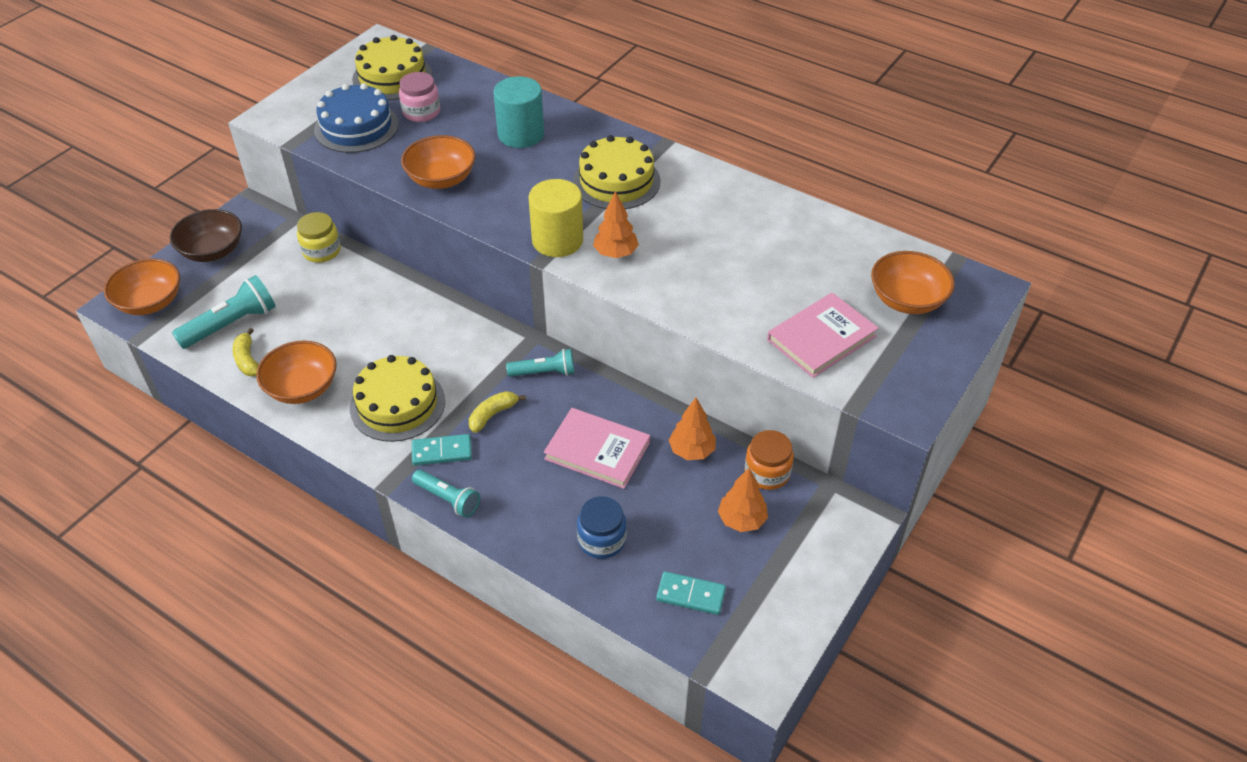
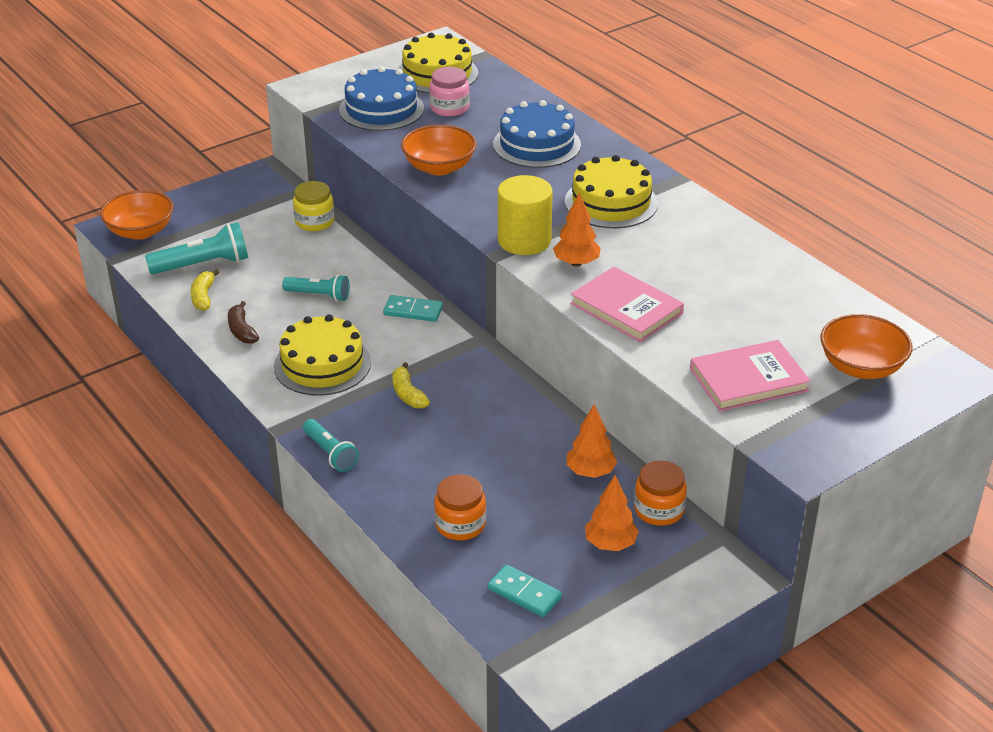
camera: 20 degrees right, 10 degrees down
(212, 251) = (215, 201): brown bowl -> none
(302, 388) = (242, 330): orange bowl -> brown banana
(442, 452) = (344, 413): turquoise domino -> turquoise domino (413, 311)
(492, 415) = (408, 394): yellow banana -> yellow banana turned 90 degrees counterclockwise
(521, 134) = (536, 144): turquoise cylinder -> blue cake
(544, 372) = (476, 370): turquoise flashlight -> turquoise flashlight (319, 295)
(597, 450) = (495, 449): pink book -> pink book (626, 308)
(602, 540) = (460, 524): blue jar -> orange jar

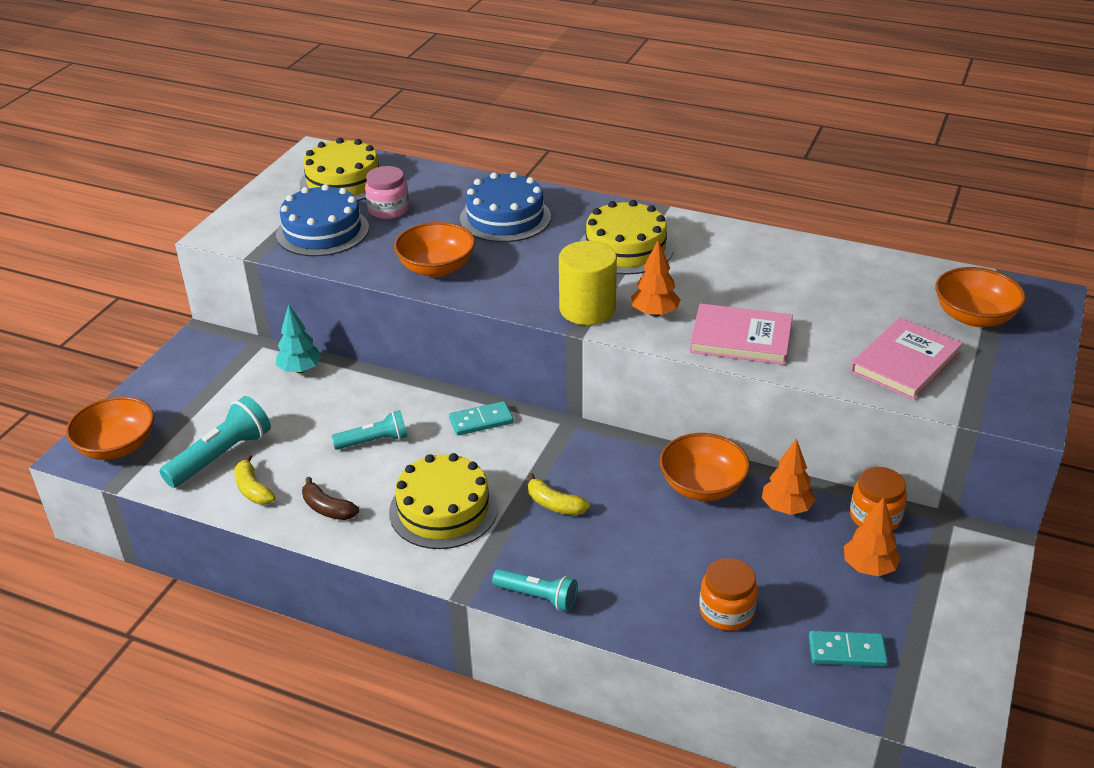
camera: 30 degrees left, 0 degrees up
(314, 222) = (300, 369): yellow jar -> turquoise tree
(538, 428) = (702, 486): none -> orange bowl

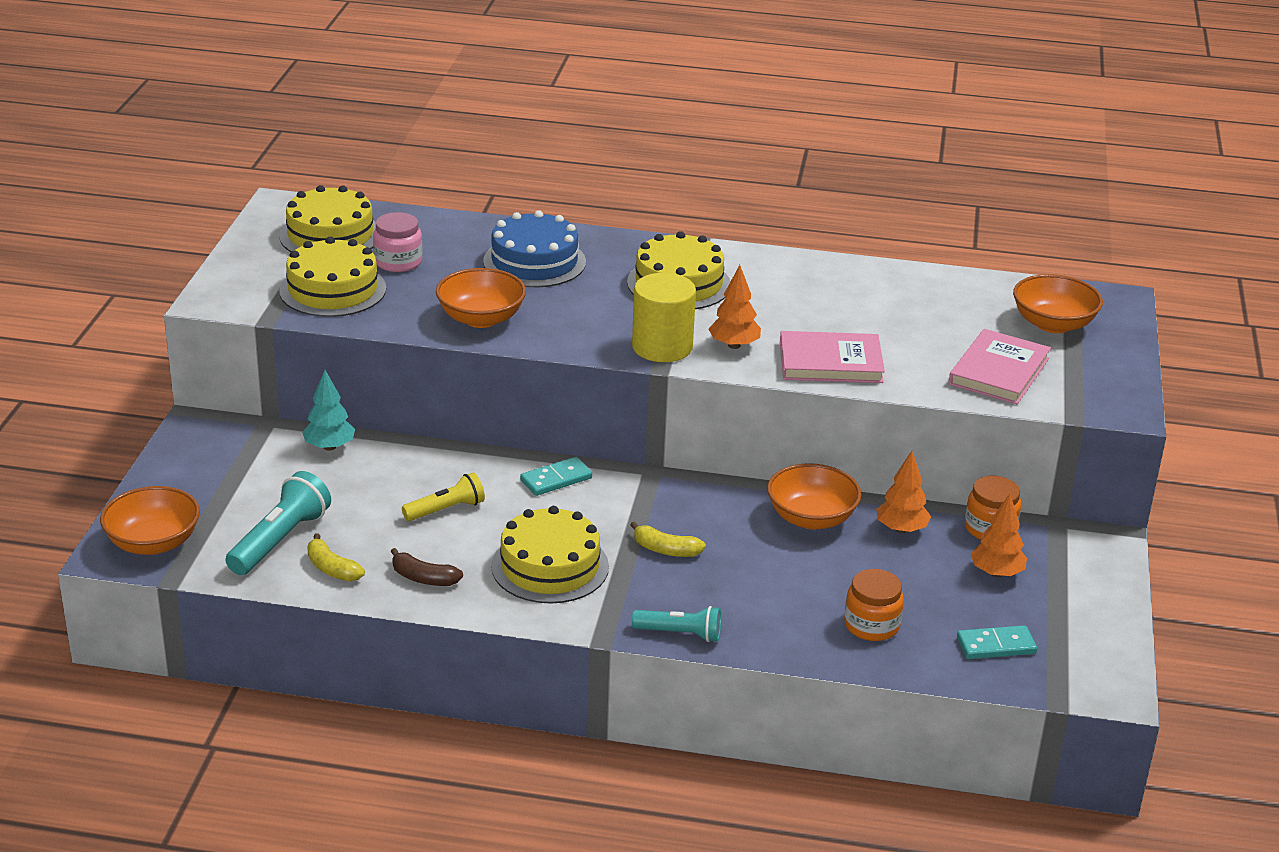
camera: 15 degrees left, 5 degrees down
(322, 231) = (333, 290): blue cake -> yellow cake
(374, 441) = (446, 510): turquoise flashlight -> yellow flashlight

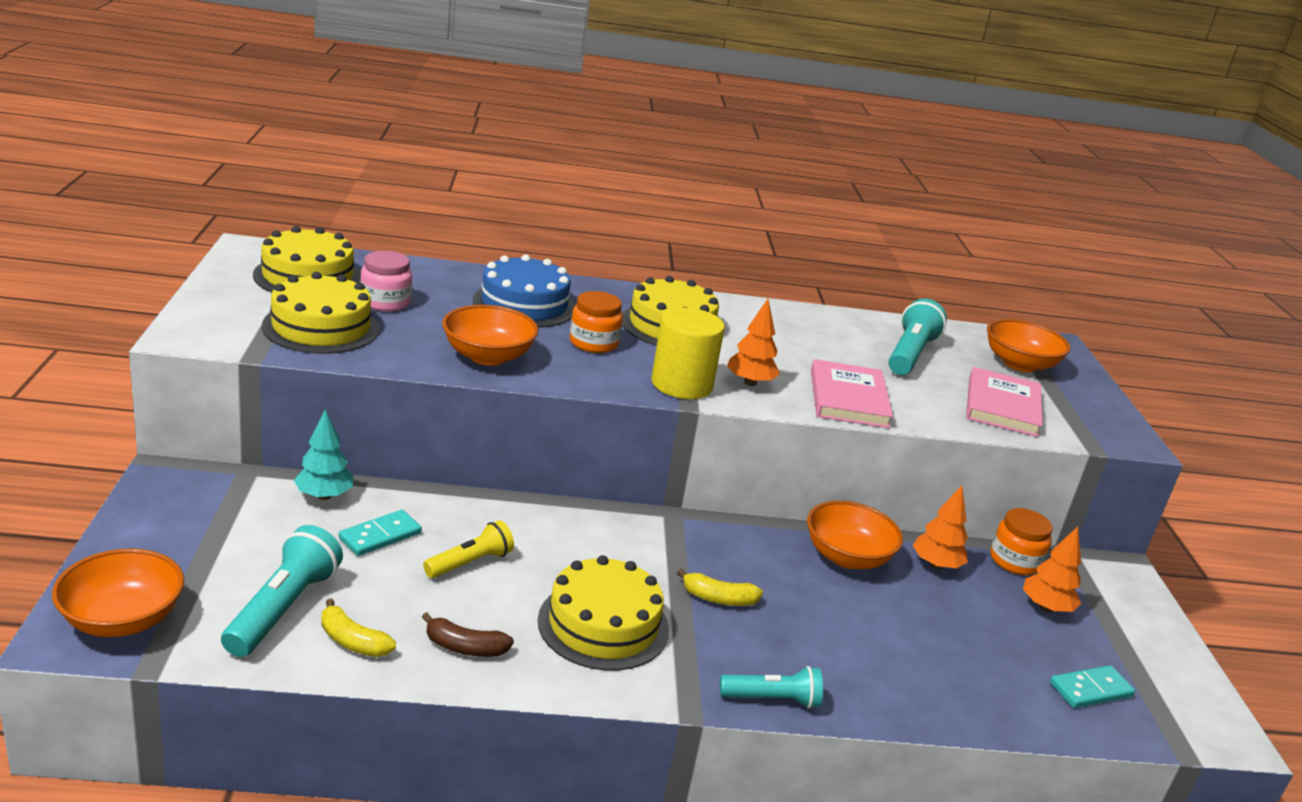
camera: 15 degrees left, 5 degrees down
(556, 479) = (579, 524): turquoise domino -> turquoise domino (380, 536)
(830, 362) = (848, 398): pink book -> pink book turned 75 degrees counterclockwise
(871, 625) = (961, 675): orange jar -> orange jar (594, 343)
(929, 313) = (910, 354): none -> turquoise flashlight

